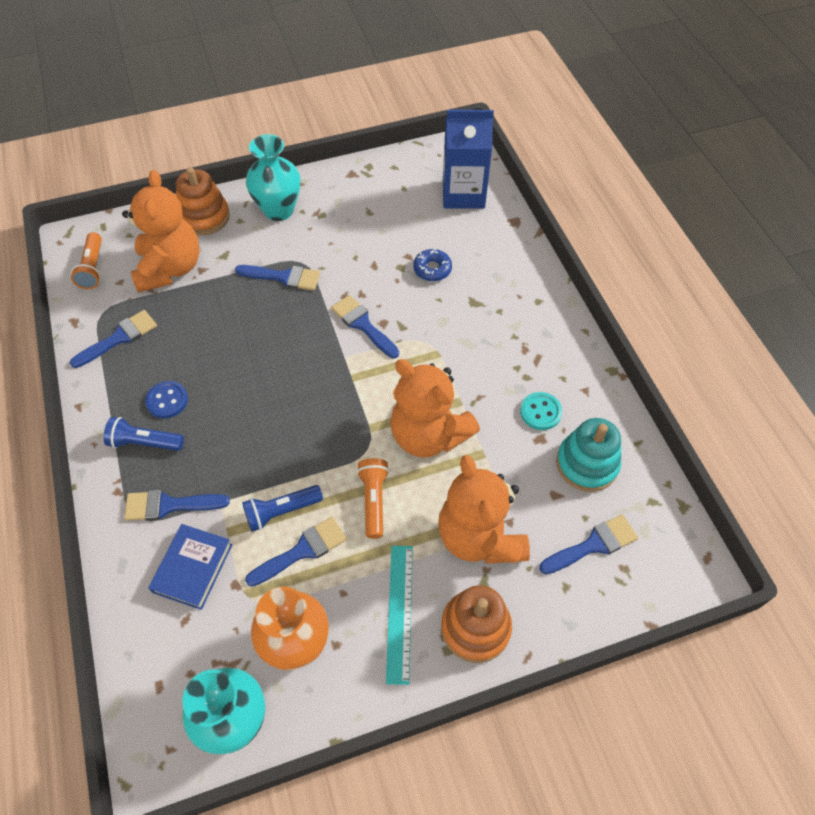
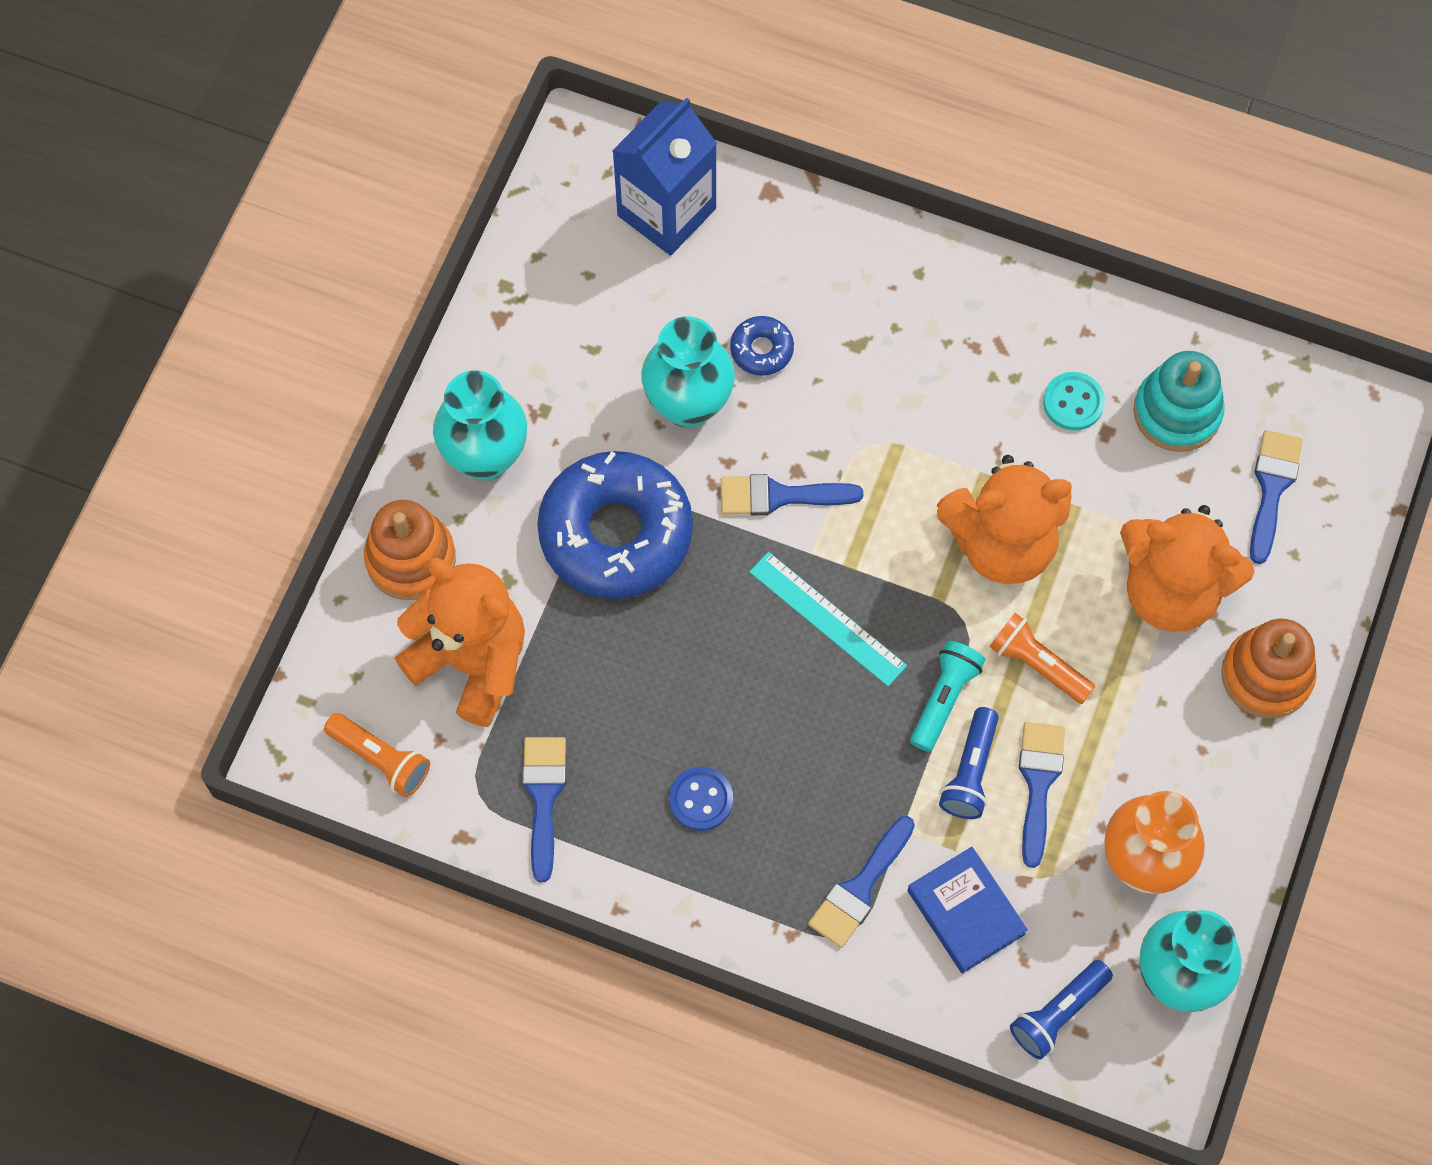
camera: 50 degrees left, 10 degrees up
(144, 442) = (744, 863): blue flashlight -> blue flashlight (1058, 1014)
(284, 277) = (616, 533): blue brush -> blue donut
(314, 469) = (944, 698): none -> turquoise flashlight
(376, 261) = (688, 404): none -> turquoise vase
(399, 612) = (1190, 736): turquoise ruler -> turquoise ruler (827, 619)

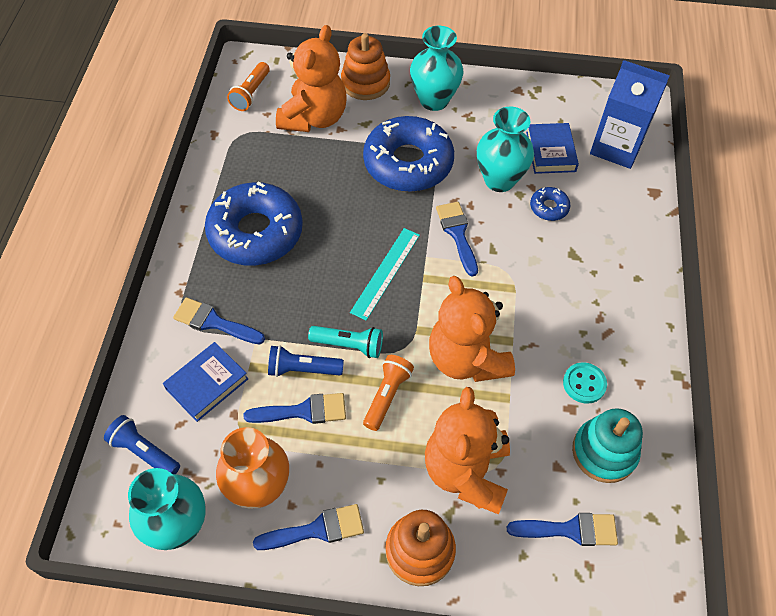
camera: 75 degrees right, 10 degrees down
(544, 797) = (243, 162): blue brush -> blue brush (317, 529)
(650, 311) = (550, 152): none -> blue book
(701, 800) = (255, 232): blue button -> blue donut

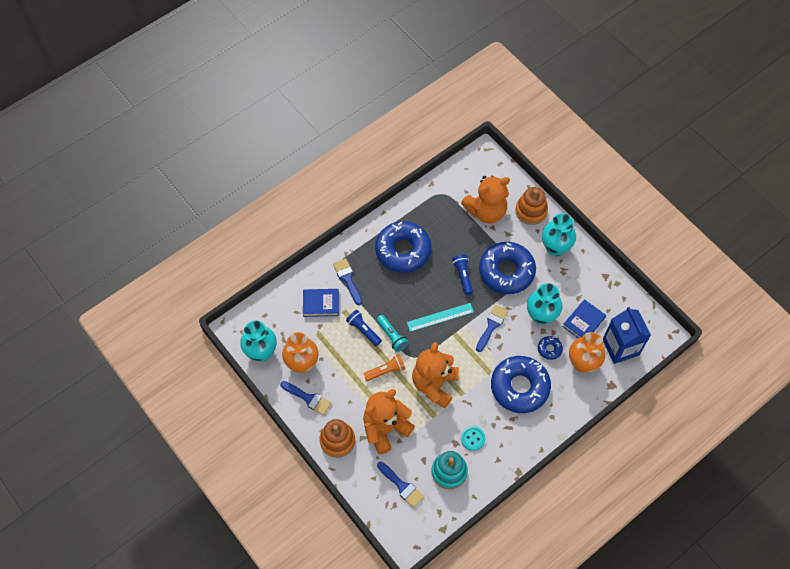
camera: 45 degrees right, 5 degrees up
(144, 452) = (274, 312): blue flashlight -> blue flashlight (463, 276)
(251, 94) = (469, 174): orange flashlight -> none
(303, 411) = (347, 348): blue brush -> none
(566, 276) = (519, 387): none -> blue donut
(600, 194) = (582, 363): none -> orange vase

